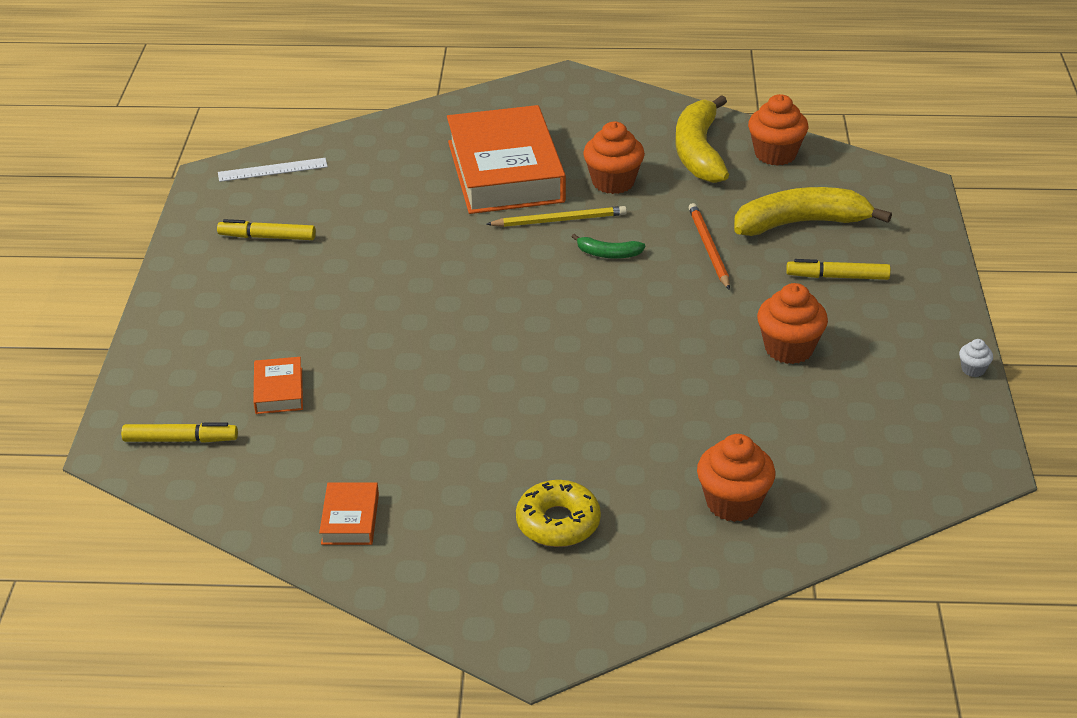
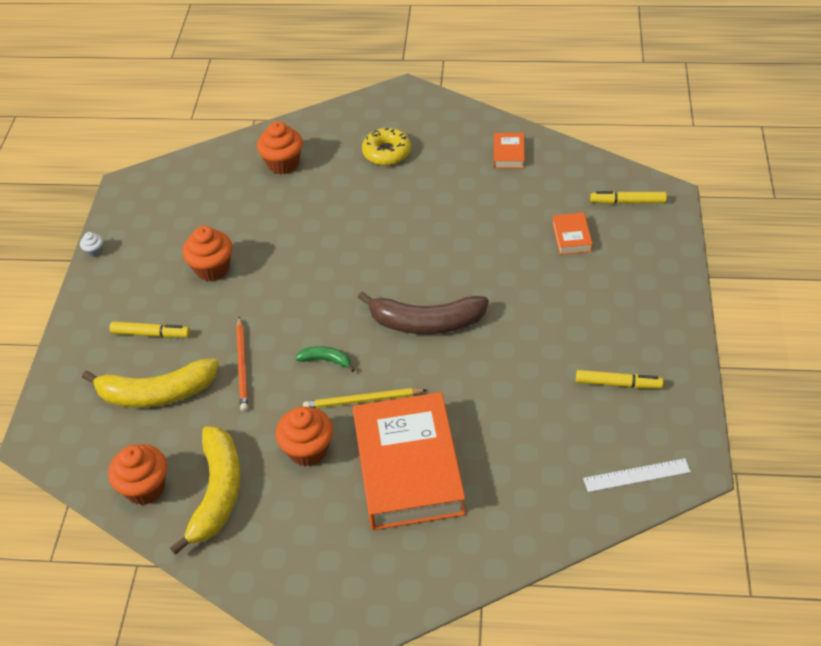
camera: 175 degrees left, 10 degrees up
(488, 291) = (426, 323): none -> brown banana

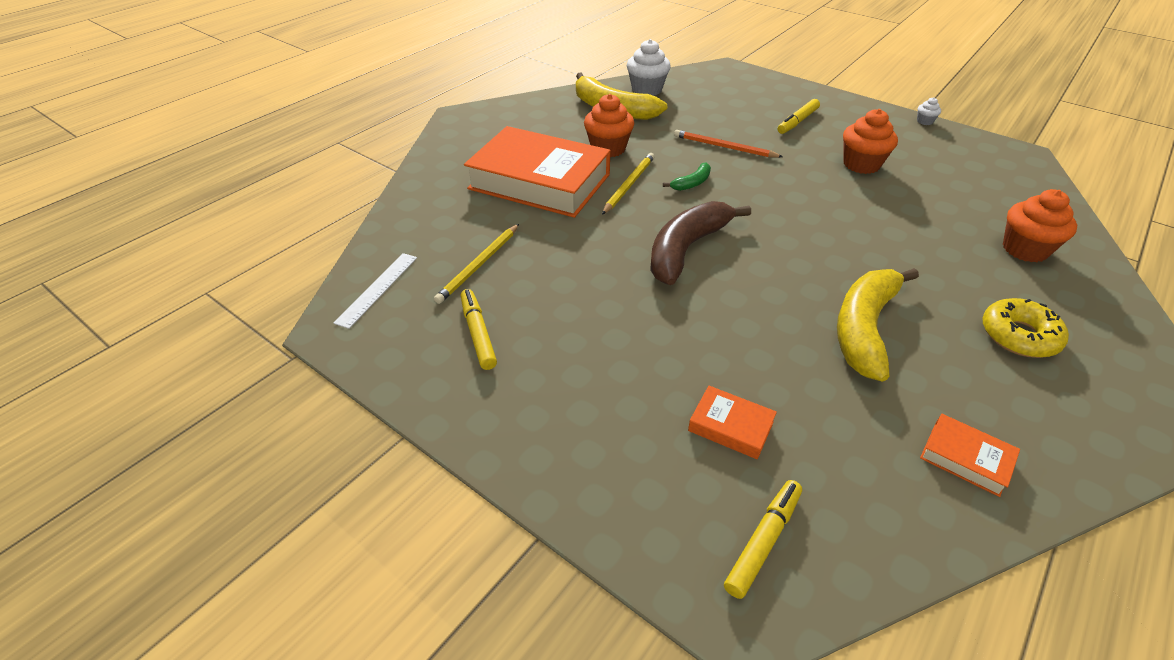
camera: 120 degrees right, 5 degrees down
(145, 488) = (646, 89): orange cupcake -> white cupcake
(157, 394) = (729, 110): yellow banana -> yellow banana (863, 328)
(554, 432) = (479, 265): none -> yellow pencil
(617, 383) = (478, 334): yellow marker -> yellow marker turned 120 degrees clockwise

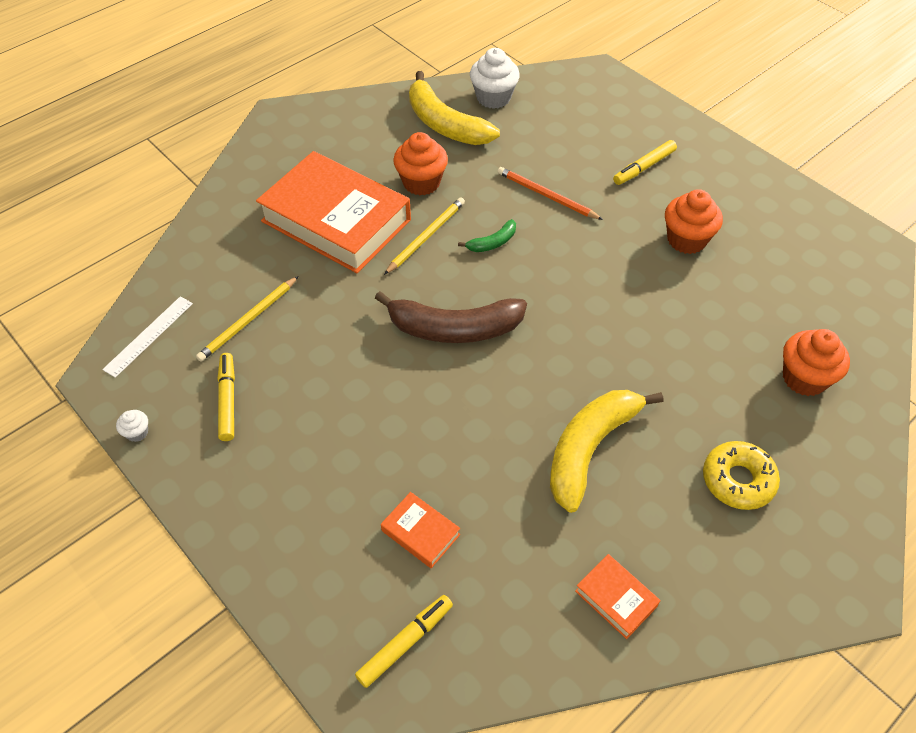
camera: 10 degrees right, 10 degrees up
(686, 249) = (454, 329): brown banana -> brown banana turned 135 degrees counterclockwise
(924, 121) = (791, 184): white cupcake -> white cupcake (137, 432)

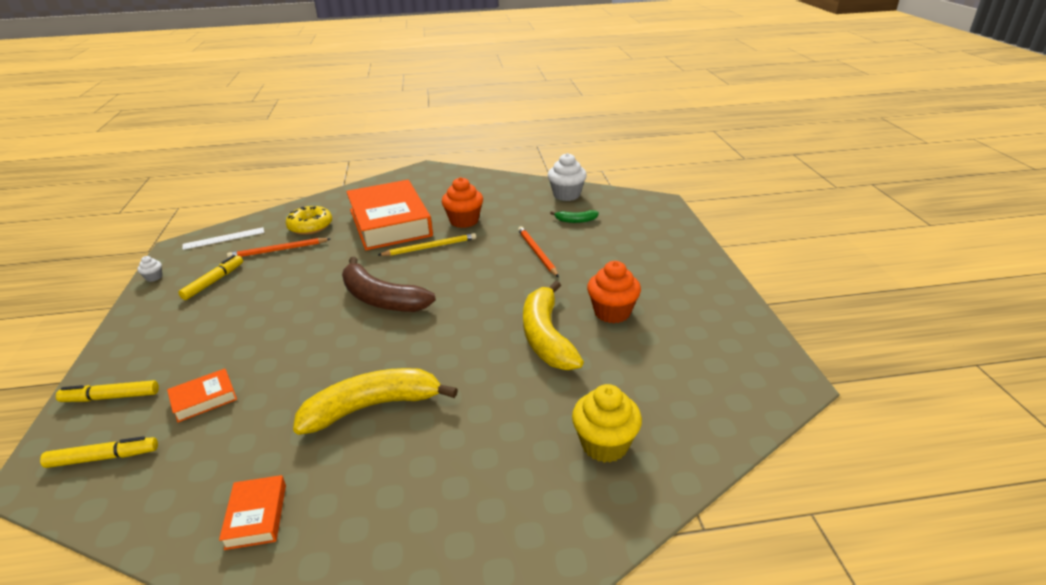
camera: 35 degrees right, 20 degrees down
(248, 321) = (278, 250): yellow pencil -> orange pencil
(420, 533) = (204, 399): orange book -> orange book turned 75 degrees clockwise
(445, 124) = (517, 198): yellow banana -> yellow banana (546, 337)
(493, 243) = (467, 264): green banana -> green banana (575, 220)
(644, 167) = (631, 260): yellow marker -> yellow marker (111, 397)
(738, 480) = (454, 488): yellow donut -> yellow donut (310, 226)
(804, 378) = (605, 444): orange cupcake -> yellow cupcake

